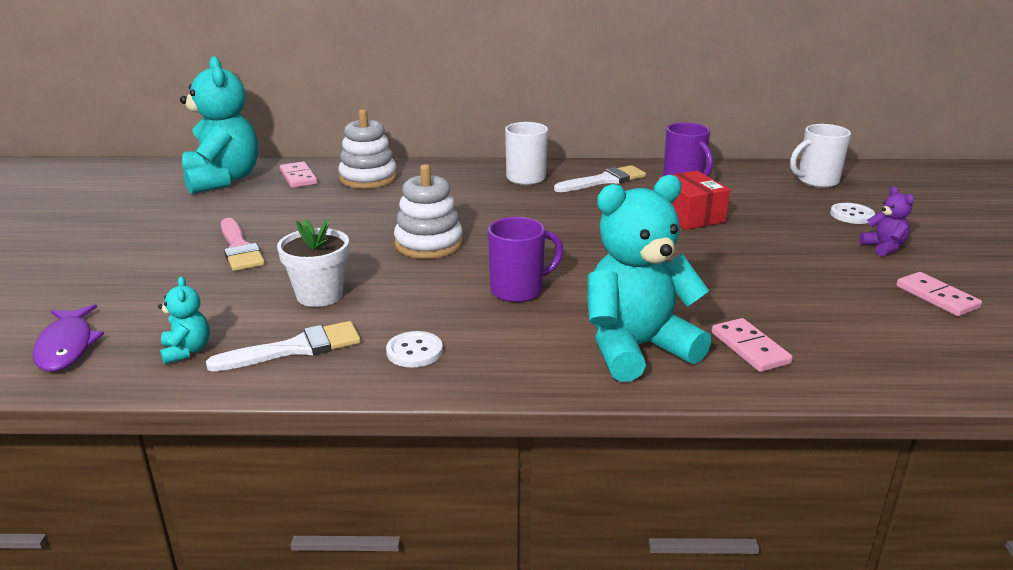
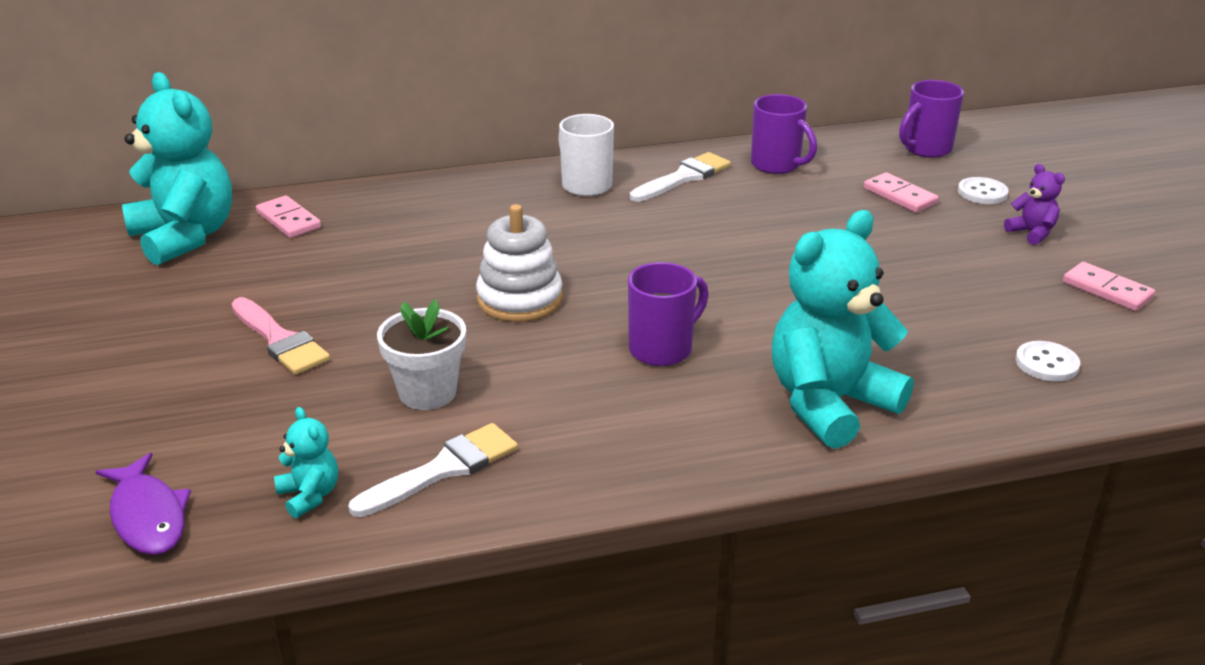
camera: 15 degrees left, 5 degrees up
(368, 178) = (384, 210): white stacking toy -> none
(414, 351) = (587, 449): white button -> white button (1046, 363)
(689, 215) = (806, 216): red box -> none
(750, 348) = (947, 384): pink domino -> pink domino (900, 196)
(816, 181) = (926, 149): white mug -> purple mug

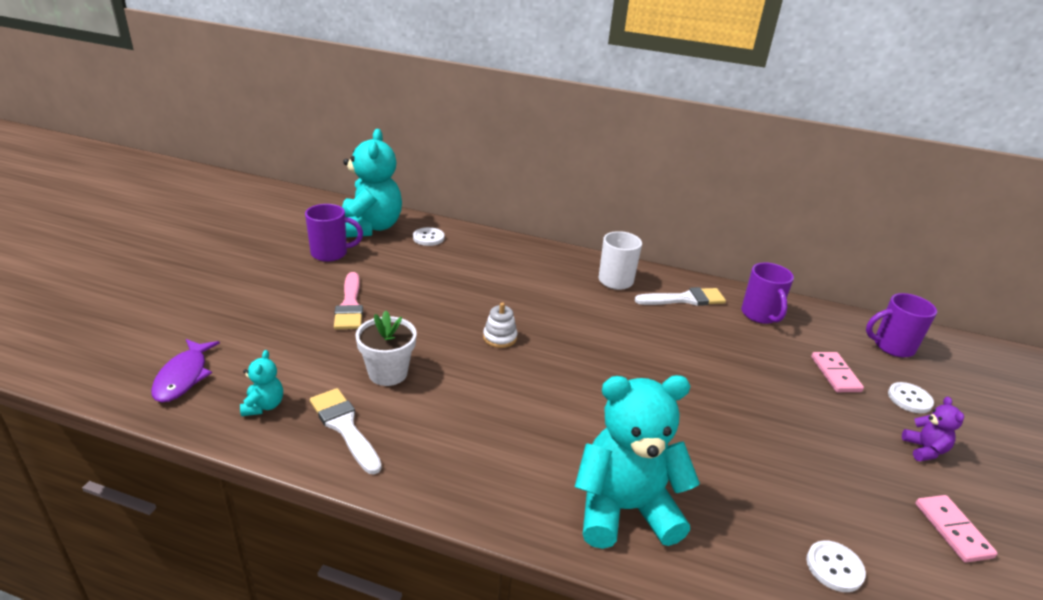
camera: 30 degrees right, 0 degrees up
(288, 220) = (428, 238): pink domino -> white button
(443, 469) = (344, 427): white brush -> white brush turned 120 degrees counterclockwise
(519, 299) = (500, 337): white stacking toy -> white stacking toy, size x0.58
(662, 349) = (551, 411): purple mug -> purple mug (331, 253)

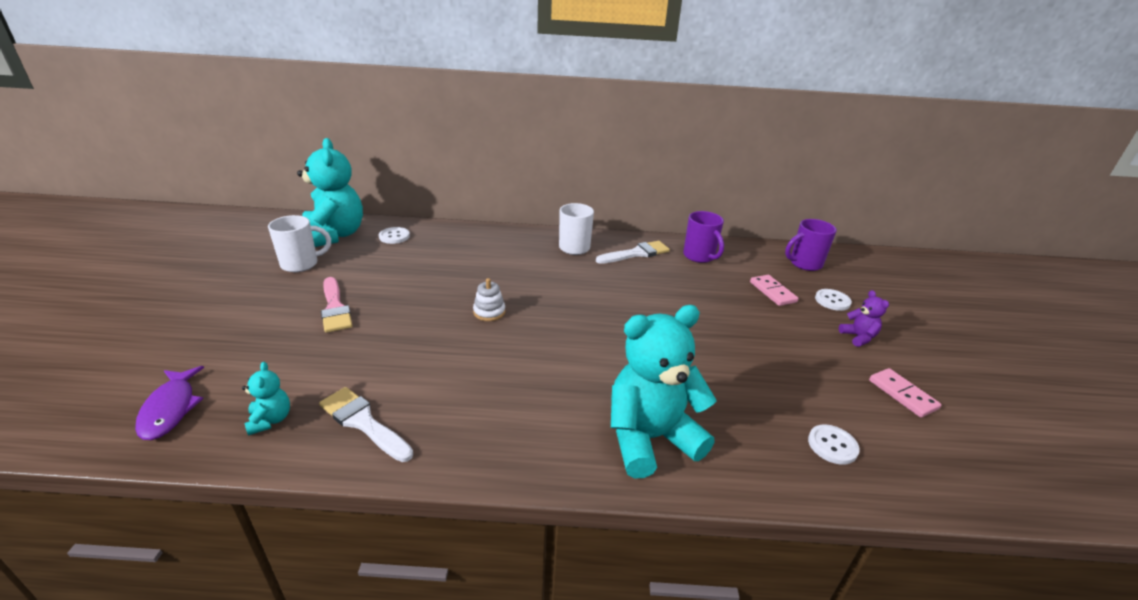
camera: 15 degrees left, 0 degrees up
(331, 253) = (301, 264): purple mug -> white mug
(388, 373) = (392, 363): white flower pot -> none

